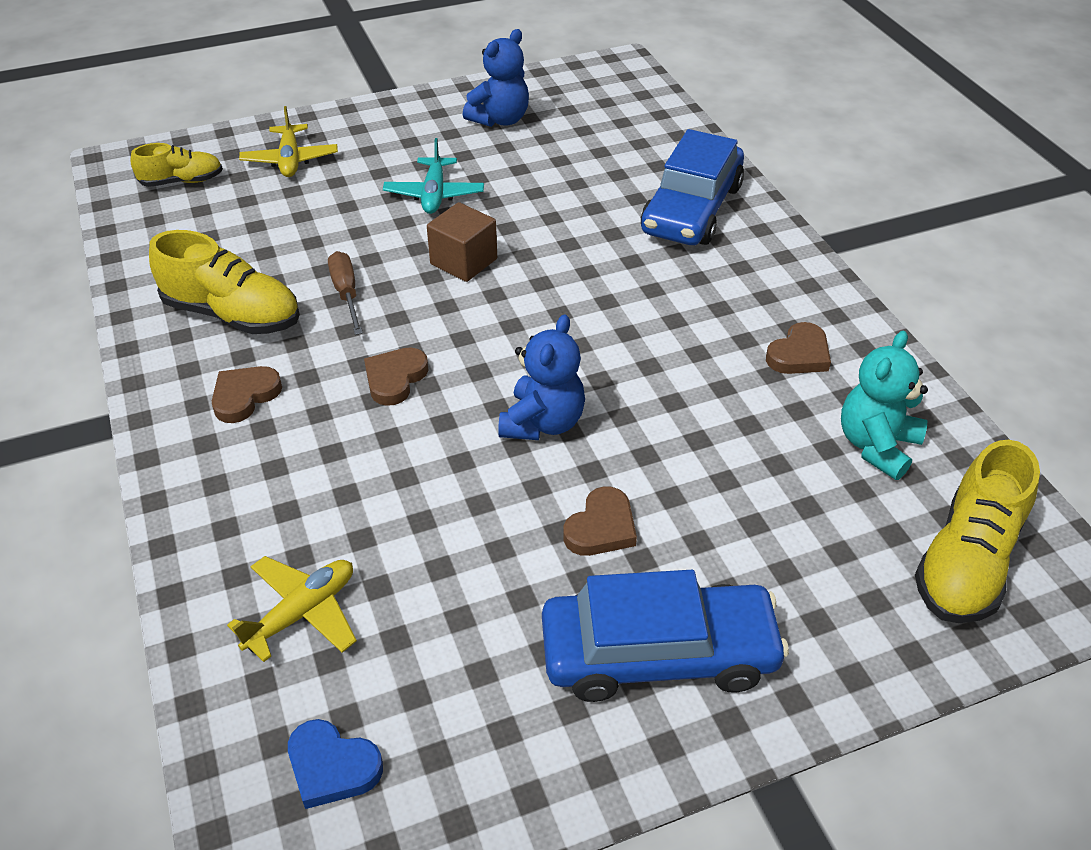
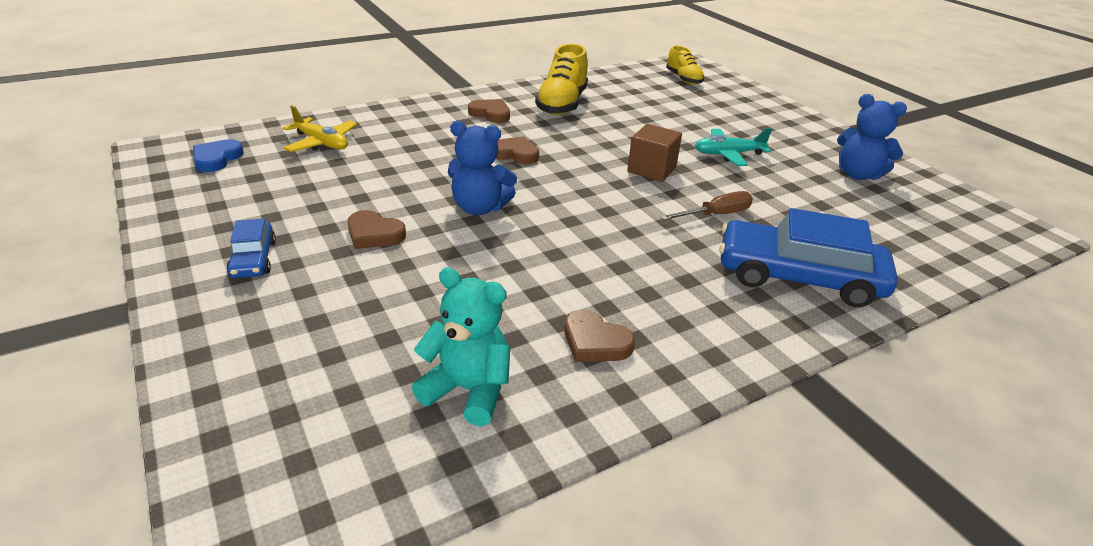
camera: 80 degrees right, 10 degrees down
(290, 160) = (731, 105): yellow plane -> none
(346, 294) = (595, 133): brown screwdriver -> brown screwdriver (716, 215)
(658, 654) = (253, 259): blue car -> blue car, size x0.50
(966, 561) = (304, 446): yellow shoe -> none

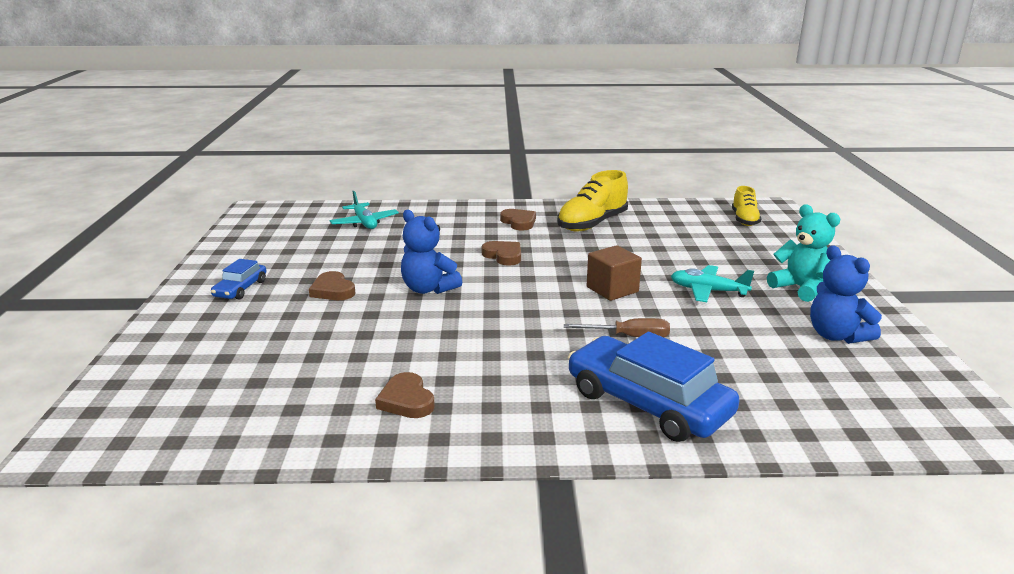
camera: 30 degrees right, 10 degrees down
(217, 159) = (285, 222): blue heart -> none
(322, 143) = (364, 223): yellow plane -> turquoise plane
(468, 390) = (282, 403): turquoise teddy bear -> turquoise teddy bear (800, 288)

